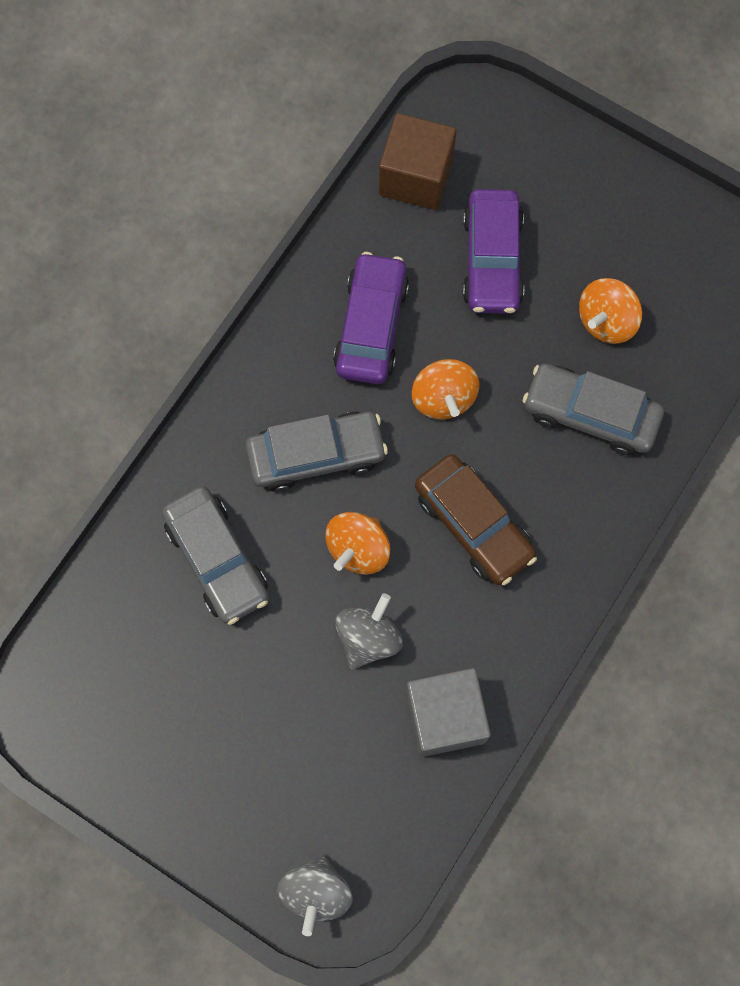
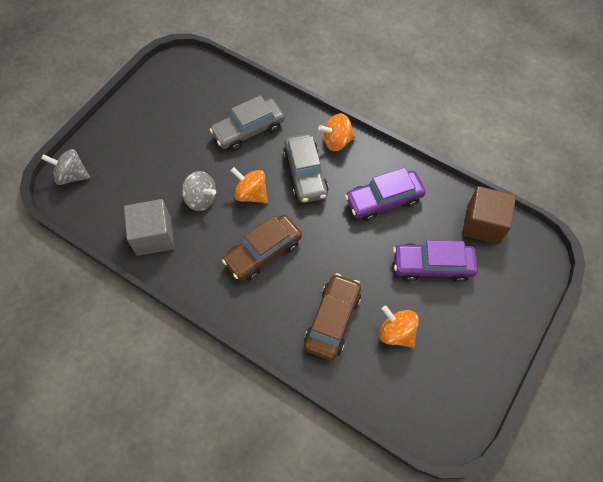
camera: 90 degrees right, 10 degrees down
(371, 326) = (383, 200): purple car -> purple car turned 150 degrees clockwise
(443, 398) = (341, 237): orange spinning top -> orange spinning top (337, 141)
(590, 414) = (332, 320): grey car -> brown car

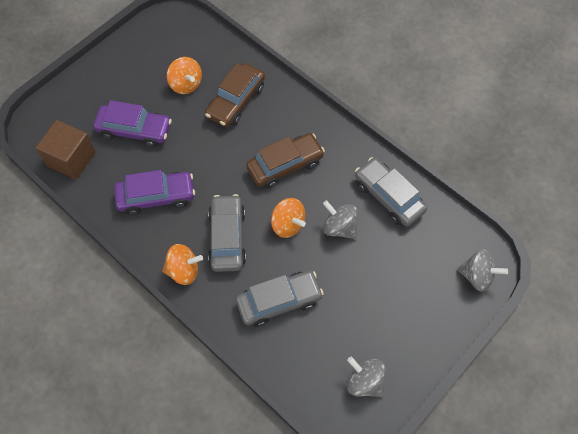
camera: 170 degrees left, 0 degrees up
(154, 236) = (388, 197): grey cube -> grey car
(172, 86) = (364, 381): none -> grey spinning top

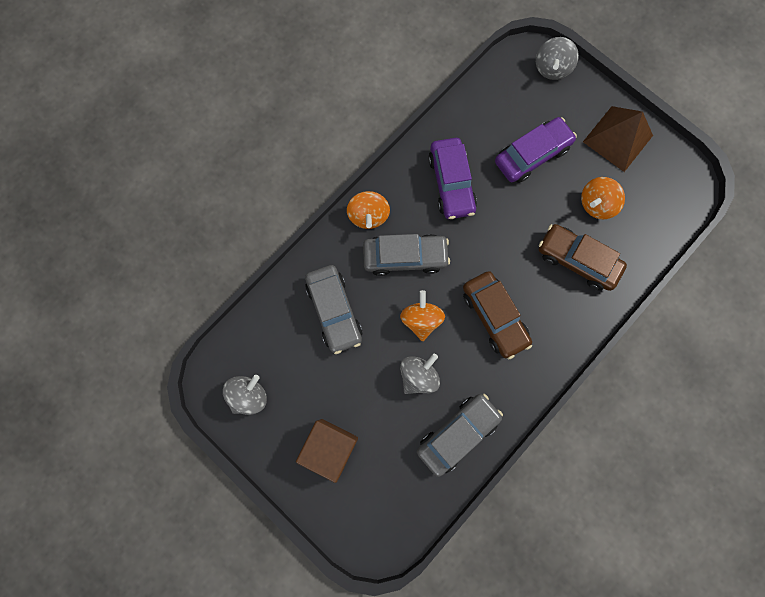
camera: 90 degrees right, 15 degrees up
(71, 159) = (493, 97): brown cube -> brown cube (330, 447)
(126, 65) = (617, 138): none -> brown pyramid
(134, 130) = (531, 155): purple car -> purple car turned 135 degrees counterclockwise
(287, 224) = (421, 319): orange spinning top -> orange spinning top turned 135 degrees clockwise
(477, 276) = (360, 528): grey spinning top -> grey spinning top (551, 68)

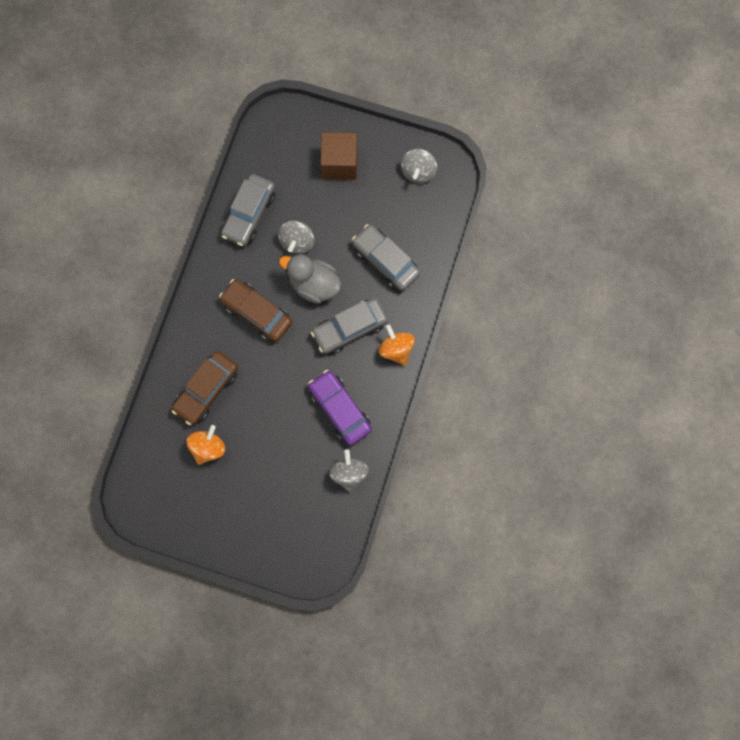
camera: 155 degrees right, 0 degrees up
(421, 319) = (314, 285): orange spinning top -> grey duck
(531, 155) = (281, 467): purple car -> none
(551, 68) = (296, 563): grey spinning top -> grey spinning top (349, 473)
(576, 260) = (207, 389): brown car -> brown car turned 120 degrees clockwise
(617, 138) = (211, 519): brown pyramid -> none

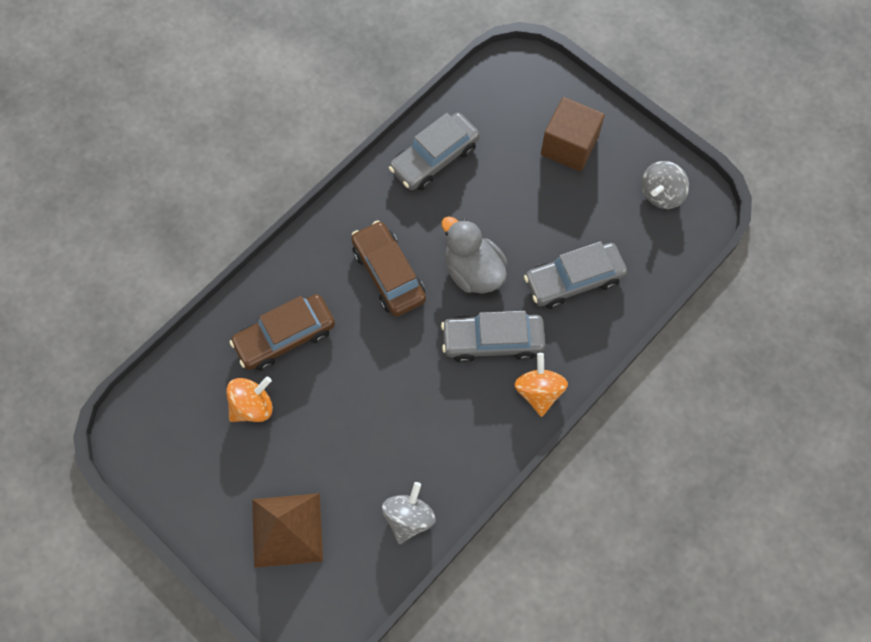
camera: 25 degrees right, 10 degrees down
(273, 518) = (287, 529): none -> brown pyramid
(297, 242) = (476, 213): grey spinning top -> none
(340, 409) = (434, 433): purple car -> none
(385, 261) = (573, 280): grey car -> grey car turned 90 degrees counterclockwise

